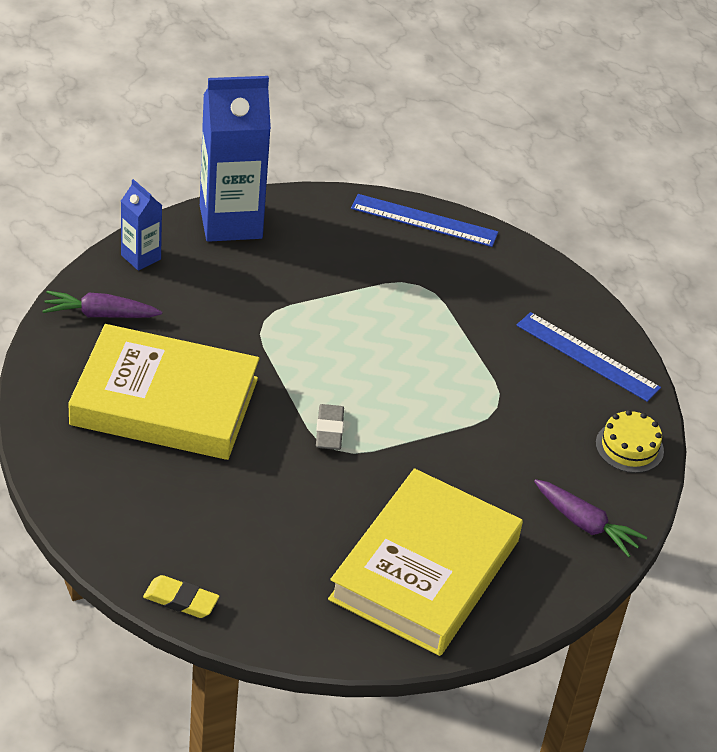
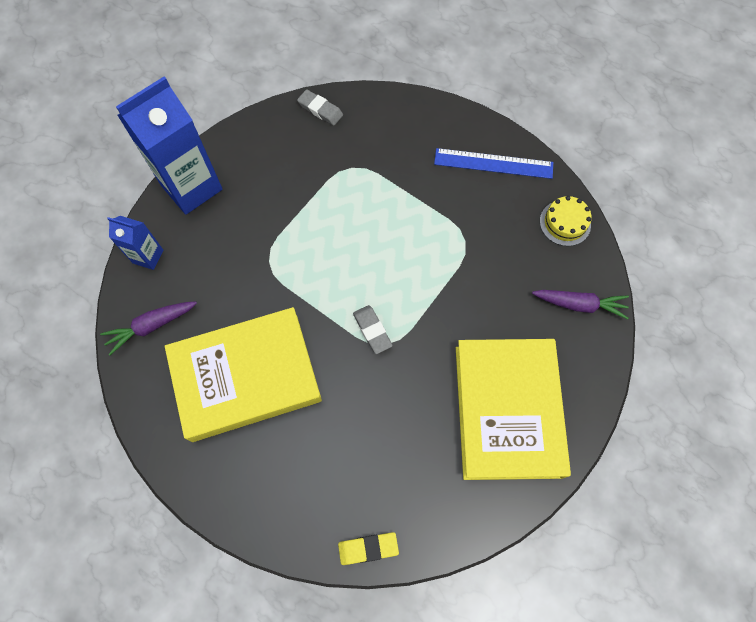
camera: 25 degrees left, 25 degrees up
(424, 220) = (320, 110): blue ruler -> grey eraser

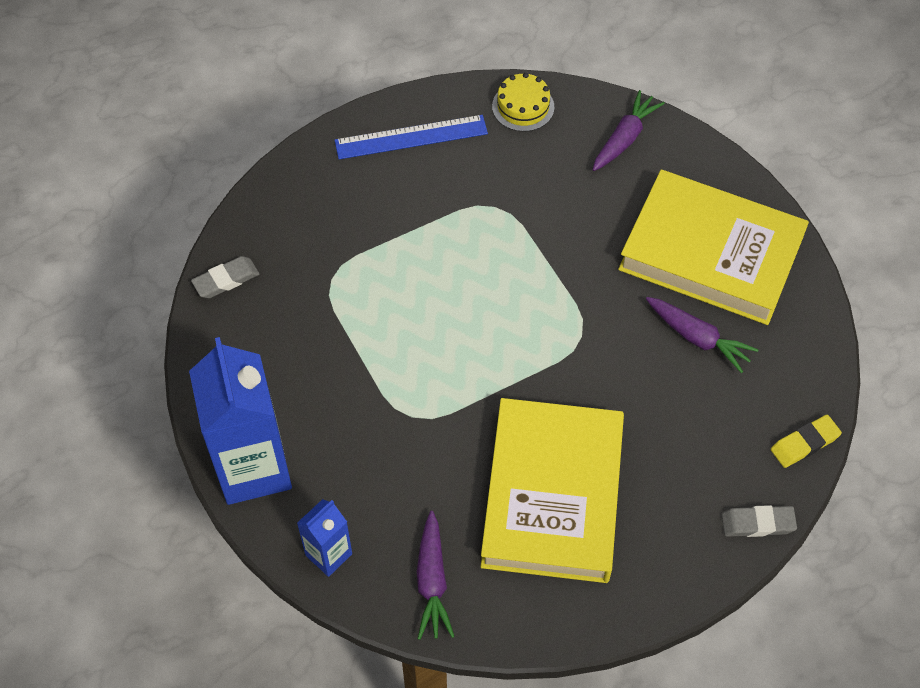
camera: 65 degrees left, 10 degrees down
(368, 548) = (804, 443): yellow eraser -> yellow eraser turned 45 degrees clockwise
(372, 330) = (558, 342): grey eraser -> grey eraser (757, 523)
(424, 429) = (698, 338): none -> purple carrot
(493, 164) = (411, 137): blue ruler -> blue ruler turned 45 degrees clockwise

